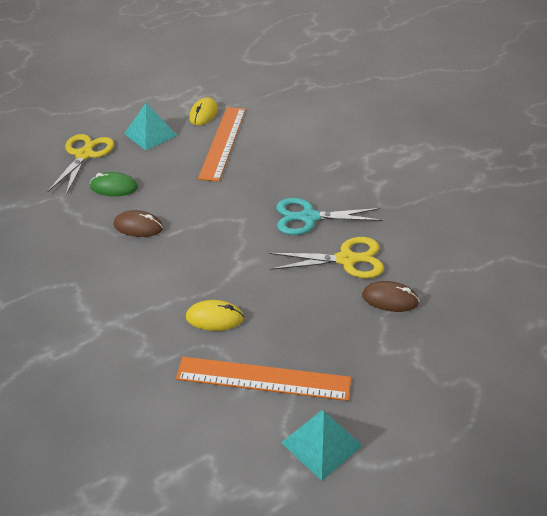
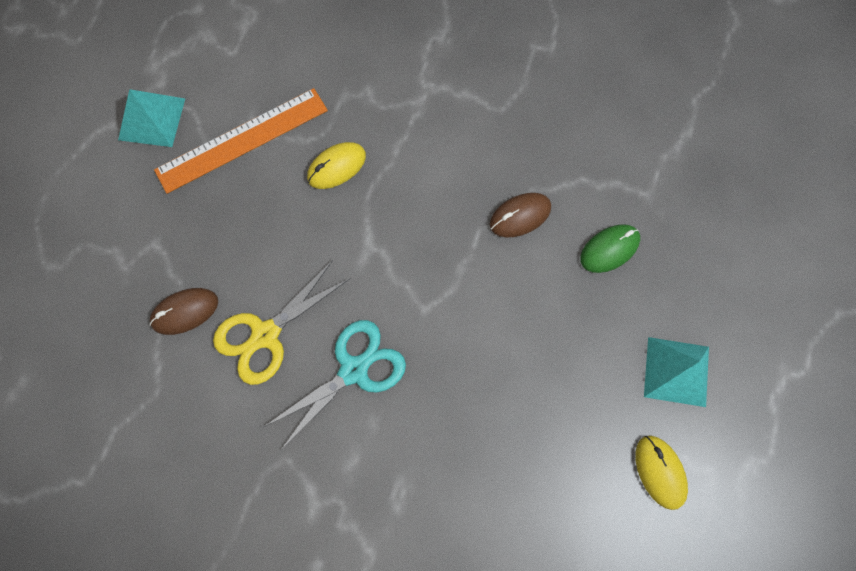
camera: 140 degrees right, 30 degrees up
(84, 155) = (704, 272): yellow scissors -> none
(223, 142) = (574, 429): orange ruler -> none

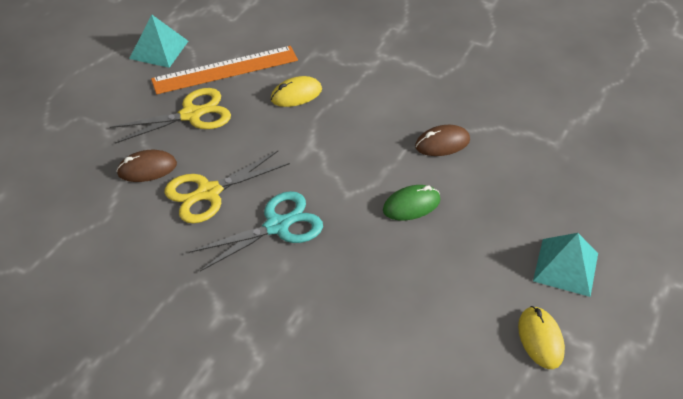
camera: 10 degrees right, 25 degrees down
(217, 219) = (191, 115): none -> yellow scissors
(609, 249) = (516, 174): green mouse -> green mouse (411, 205)

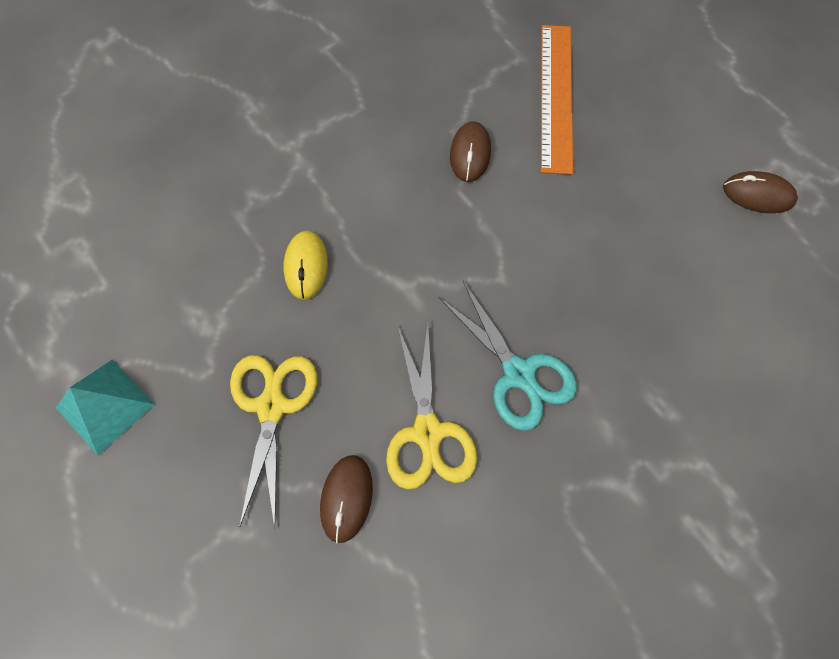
camera: 65 degrees left, 20 degrees up
(225, 70) = (206, 332): orange ruler -> orange ruler (556, 96)
(277, 226) = (518, 373): turquoise scissors -> turquoise scissors turned 150 degrees clockwise
(411, 205) = (547, 224): green mouse -> none
(540, 339) = (758, 195): yellow mouse -> brown mouse
(566, 267) = (682, 132): turquoise pyramid -> none

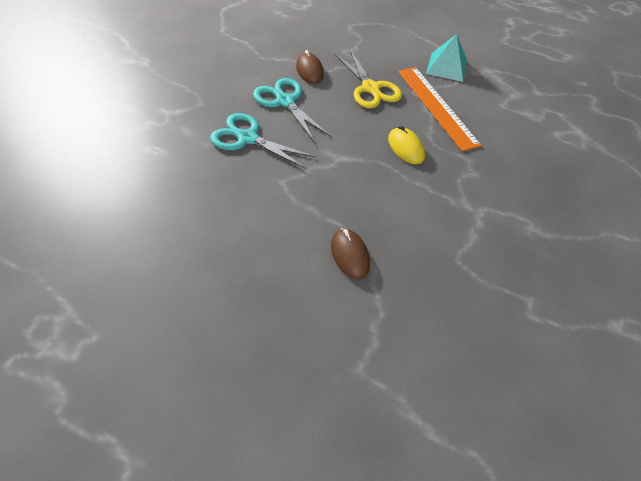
camera: 150 degrees right, 15 degrees down
(428, 432) = (285, 102): yellow scissors -> turquoise scissors
(556, 96) = (305, 338): orange ruler -> orange ruler (437, 106)
(758, 195) = (92, 313): brown mouse -> none

